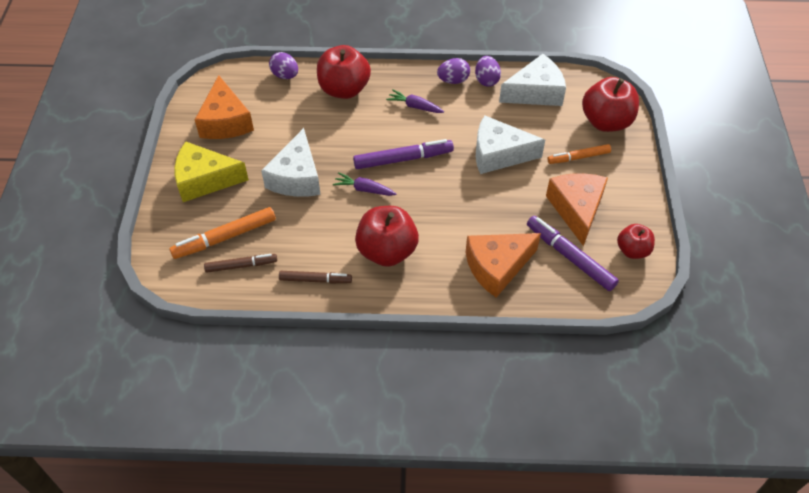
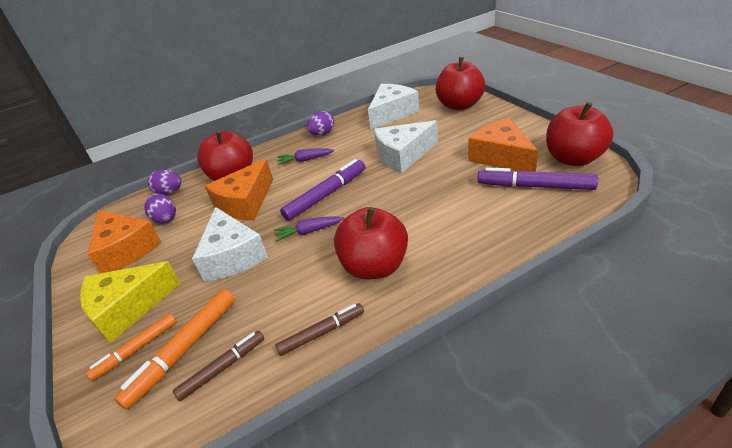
camera: 25 degrees left, 15 degrees down
(486, 80) = (348, 123): purple egg -> purple egg (165, 219)
(497, 267) = (486, 224): orange cheese -> orange cheese (245, 203)
(578, 157) = (464, 130): orange marker -> orange marker (136, 349)
(632, 250) = (573, 159): red apple -> red apple, size x1.71

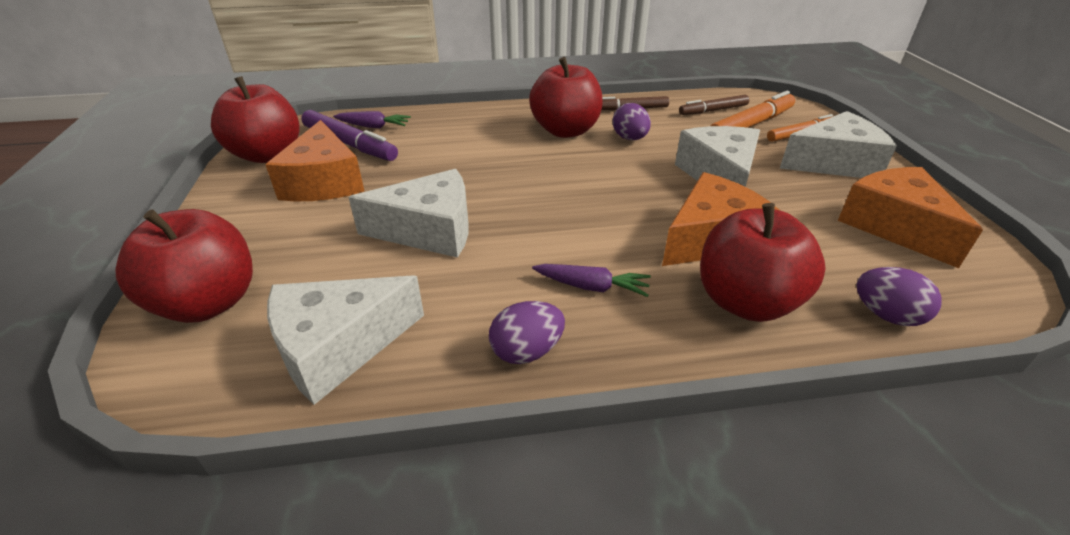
camera: 165 degrees left, 0 degrees up
(128, 308) = (834, 163): yellow cheese -> white cheese
(165, 219) = (856, 256): purple egg -> purple egg (629, 138)
(309, 232) = (620, 174): purple carrot -> purple carrot (373, 126)
(326, 195) = (581, 209): purple marker -> none

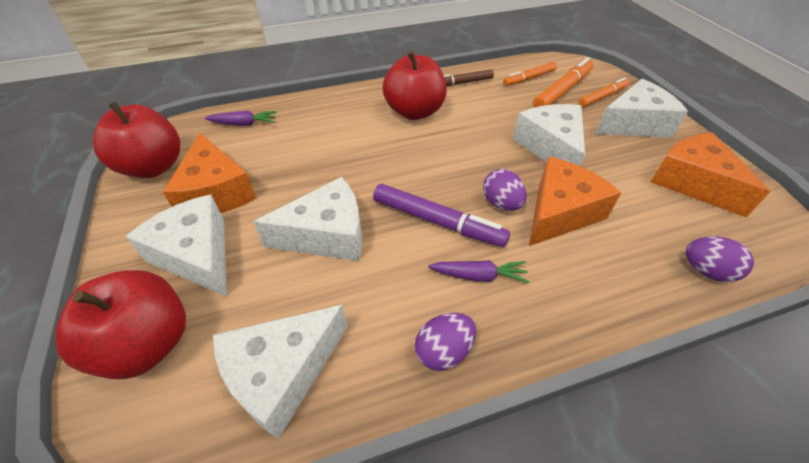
camera: 10 degrees left, 10 degrees up
(285, 233) = (197, 255): none -> white cheese
(350, 144) = (227, 146): purple marker -> purple marker (437, 221)
(629, 138) = (469, 115): purple egg -> purple egg (501, 203)
(713, 110) = (529, 78): brown marker -> orange marker
(746, 302) = (601, 273): red apple -> none

